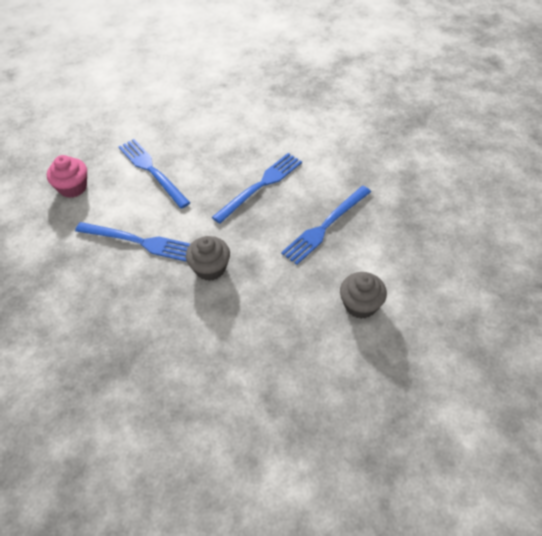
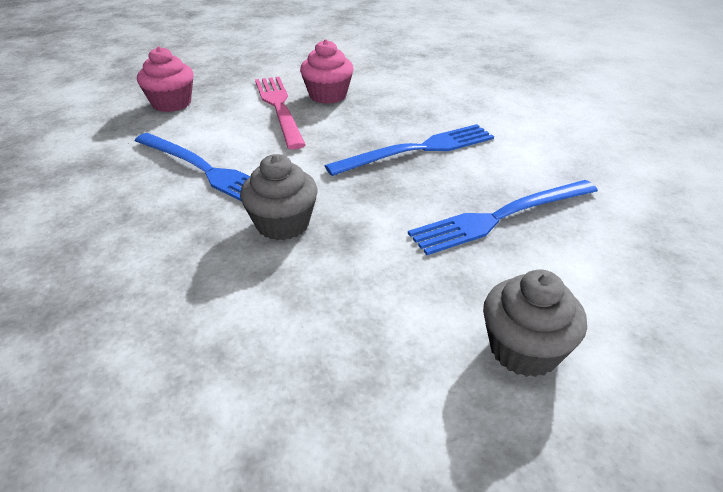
camera: 20 degrees right, 15 degrees down
(152, 171) = (279, 108): blue fork -> pink fork
(179, 149) = (328, 95): none -> pink cupcake

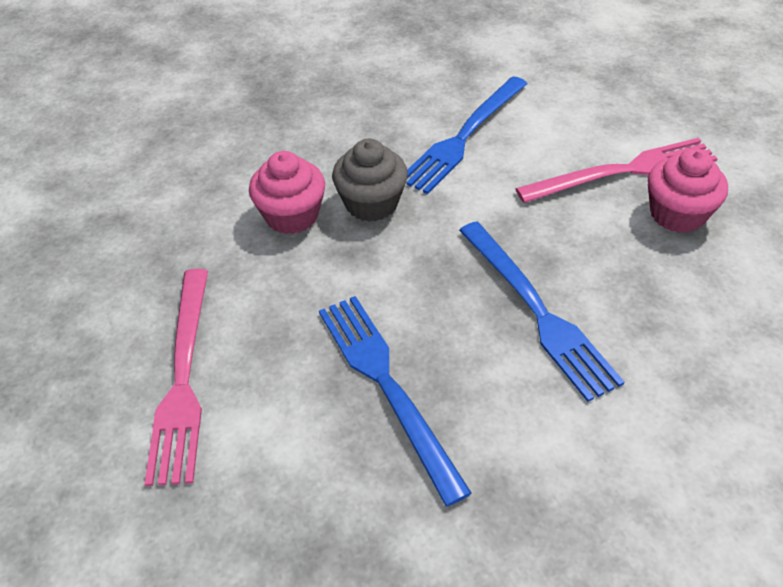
camera: 90 degrees right, 10 degrees up
(171, 103) = (608, 84): pink cupcake -> pink cupcake (291, 215)
(524, 349) = (183, 378): grey cupcake -> pink fork

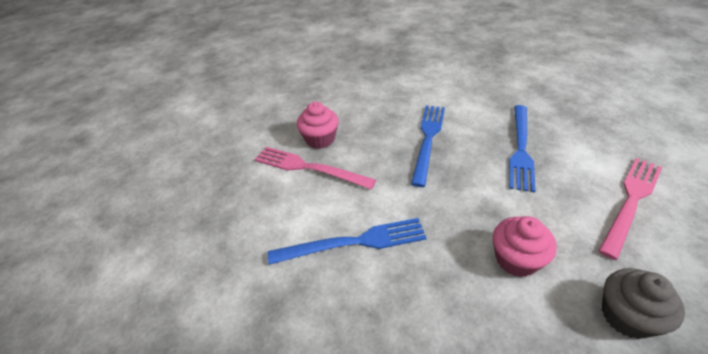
camera: 135 degrees left, 5 degrees down
(371, 203) = (456, 234): grey cupcake -> grey cupcake (627, 316)

